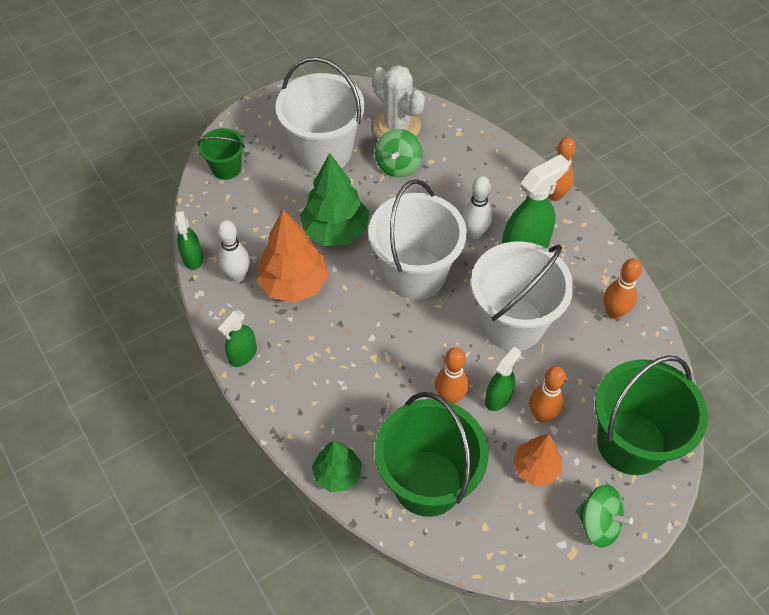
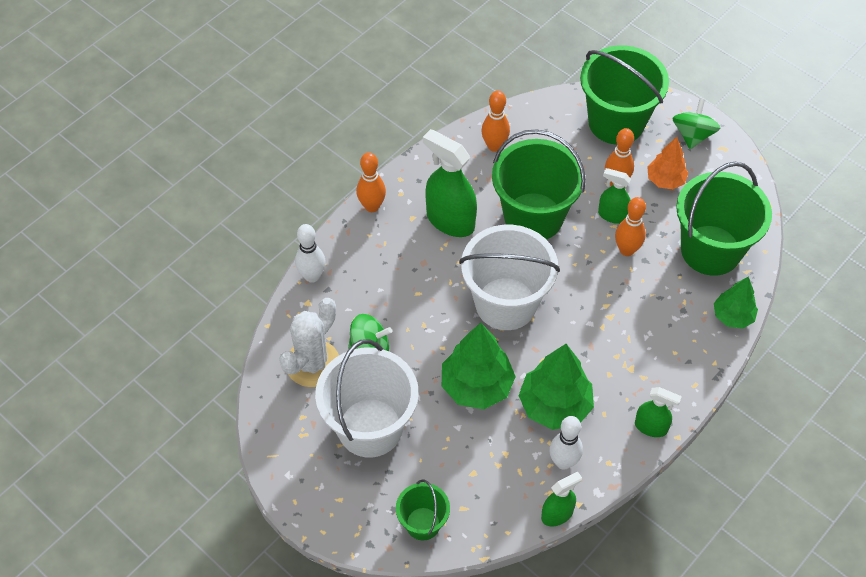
camera: 105 degrees left, 0 degrees up
(294, 284) = (554, 406): orange tree -> green tree
(474, 233) = (440, 264): white bowling pin -> white bowling pin (312, 276)
(512, 323) = (533, 217): white bucket -> green bucket

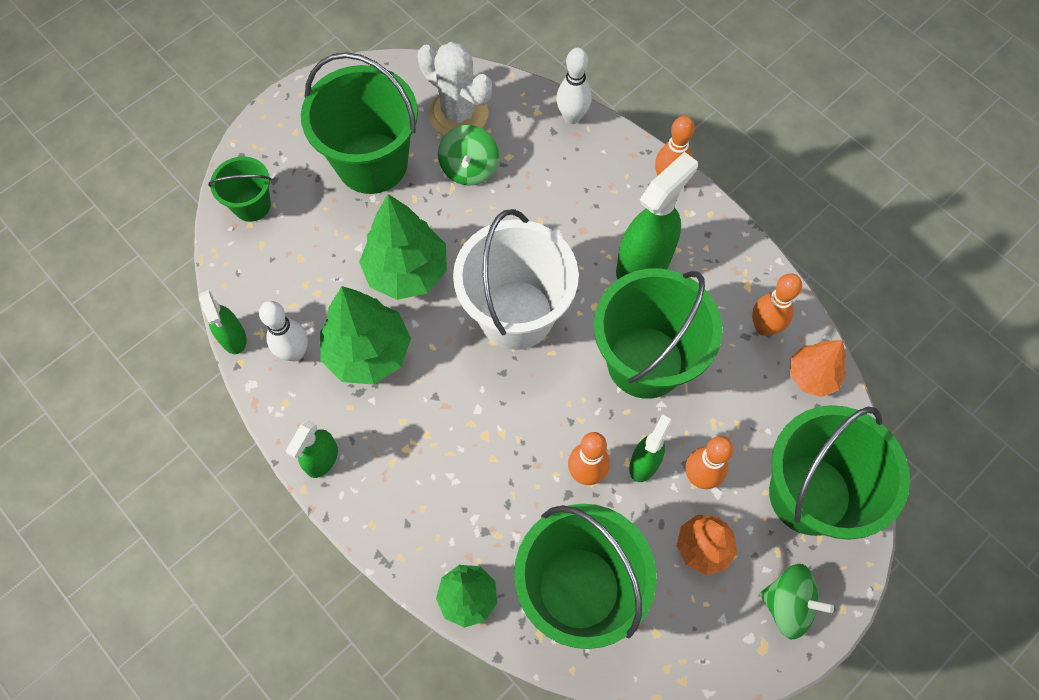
camera: 95 degrees right, 10 degrees up
(370, 427) = (372, 163): white bucket -> green bucket
(529, 119) = (812, 376): none -> orange tree

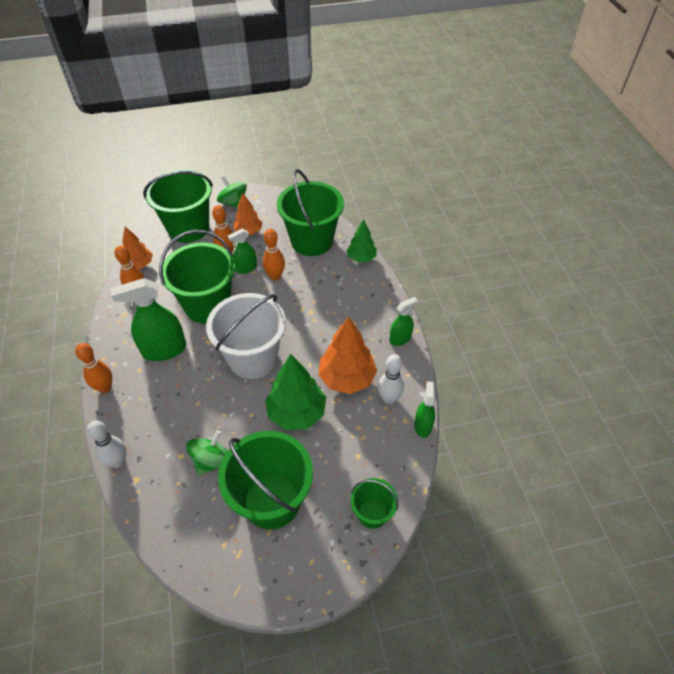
camera: 150 degrees left, 15 degrees down
(368, 352) = (346, 378): green tree -> orange tree
(458, 114) = (187, 508): white cactus -> none

